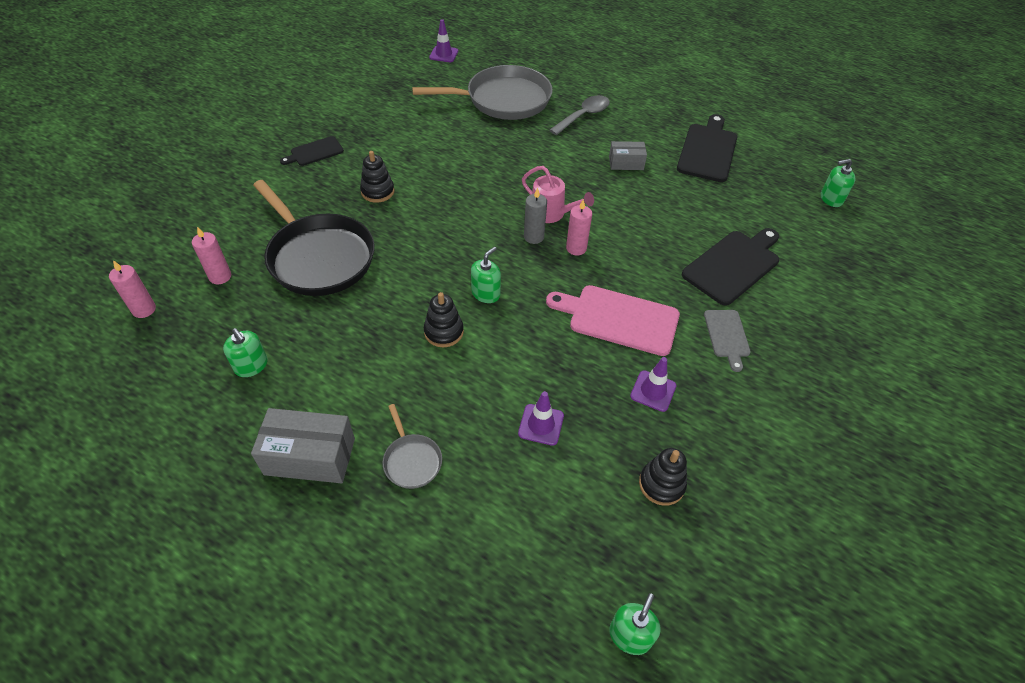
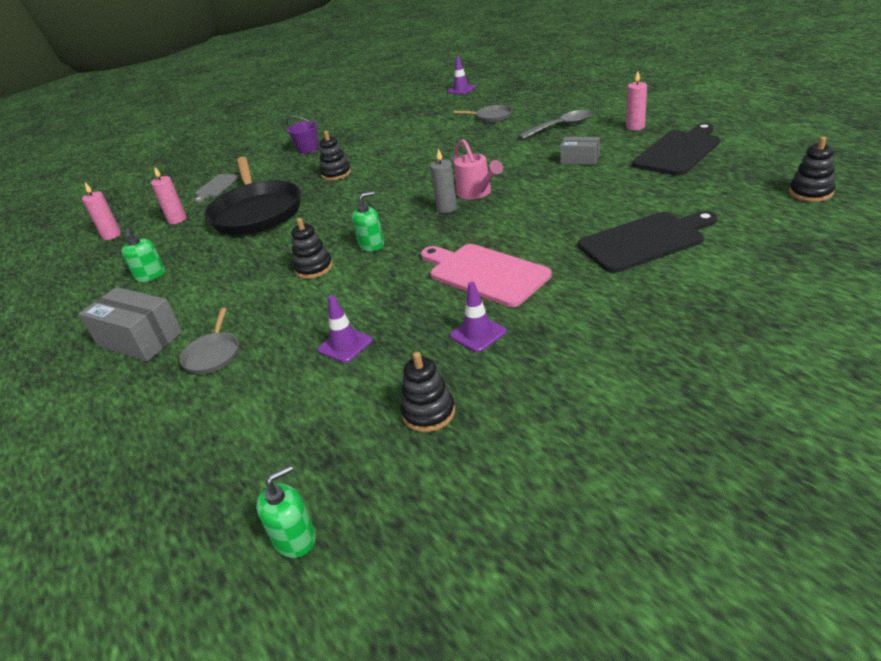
camera: 30 degrees right, 15 degrees down
(315, 152) = (308, 149): black cutting board -> purple bucket
(503, 100) = (492, 117): grey pan -> grey pan, size x0.45
(576, 248) = (481, 218): pink candle -> pink candle (635, 127)
(727, 336) = (595, 298): grey cutting board -> grey cutting board (216, 187)
(831, 199) = (810, 192): green soap dispenser -> black stacking toy

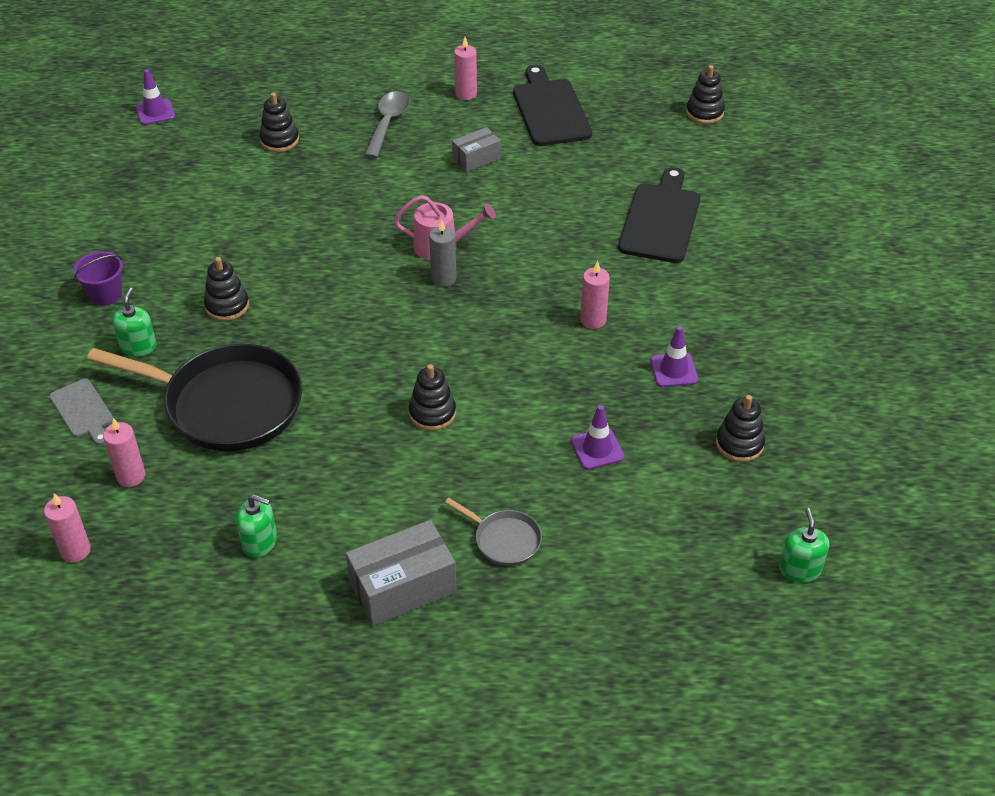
camera: 60 degrees left, 10 degrees up
(371, 245) = (442, 357): green soap dispenser -> green soap dispenser (138, 346)
(485, 273) = (593, 320): pink cutting board -> pink candle
(492, 117) = (279, 140): grey pan -> black stacking toy

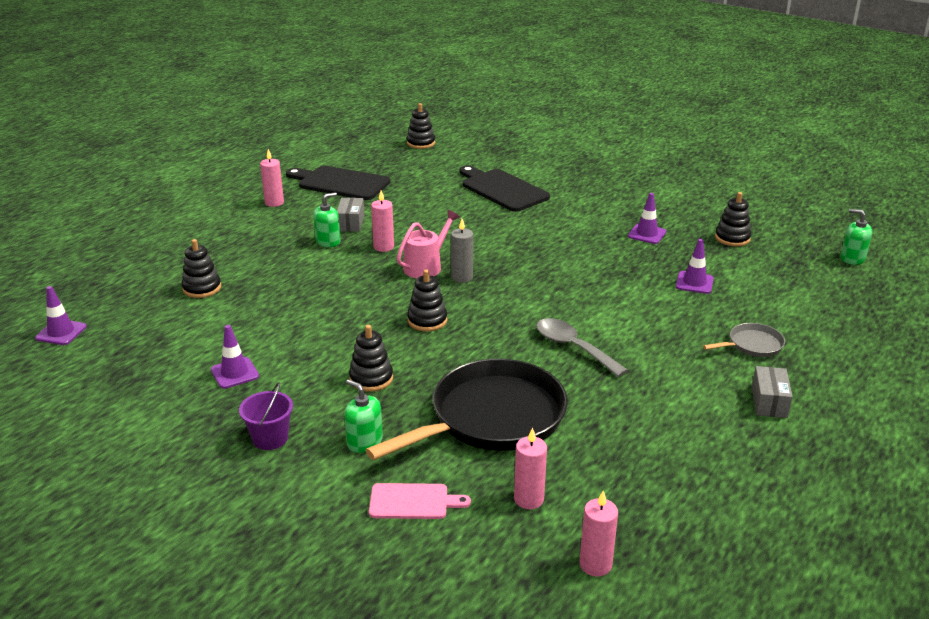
camera: 55 degrees left, 15 degrees down
(83, 411) = (413, 502): grey cutting board -> pink cutting board
(174, 228) = (235, 373): none -> purple traffic cone
(260, 542) = (669, 453): green soap dispenser -> green soap dispenser (328, 241)
(388, 123) = (257, 240): grey spoon -> grey spoon (573, 347)
(402, 587) = (769, 402): grey box -> grey box, size x0.60
(432, 413) = (599, 329): black stacking toy -> black stacking toy (427, 320)
(593, 320) = (570, 242): pink candle -> pink candle (383, 247)

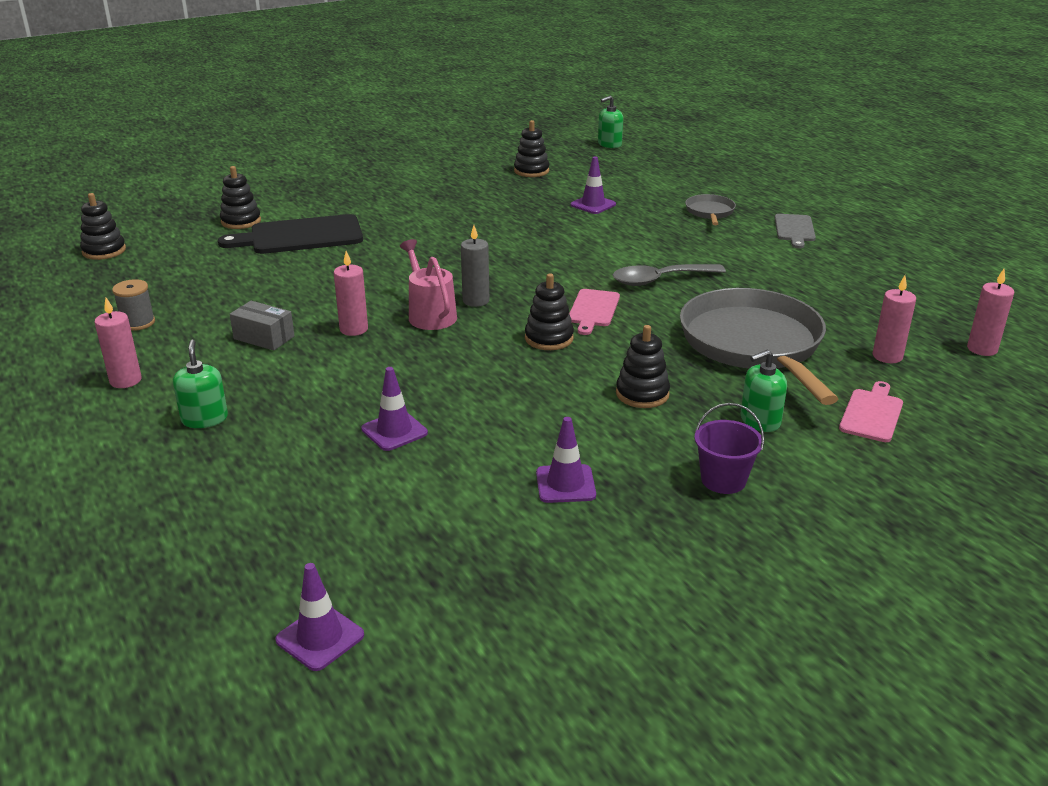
camera: 65 degrees left, 0 degrees up
(202, 288) = (317, 479): black stacking toy -> black stacking toy (241, 221)
(328, 241) = (294, 362): green soap dispenser -> green soap dispenser (204, 419)
(340, 183) = (138, 323): black cutting board -> grey spool
(489, 328) = (593, 310): none -> pink cutting board
(491, 418) = (753, 345): black pan -> grey pan
(646, 234) = (485, 199): purple traffic cone -> purple traffic cone (394, 431)
(769, 402) = (794, 229): grey box -> grey cutting board

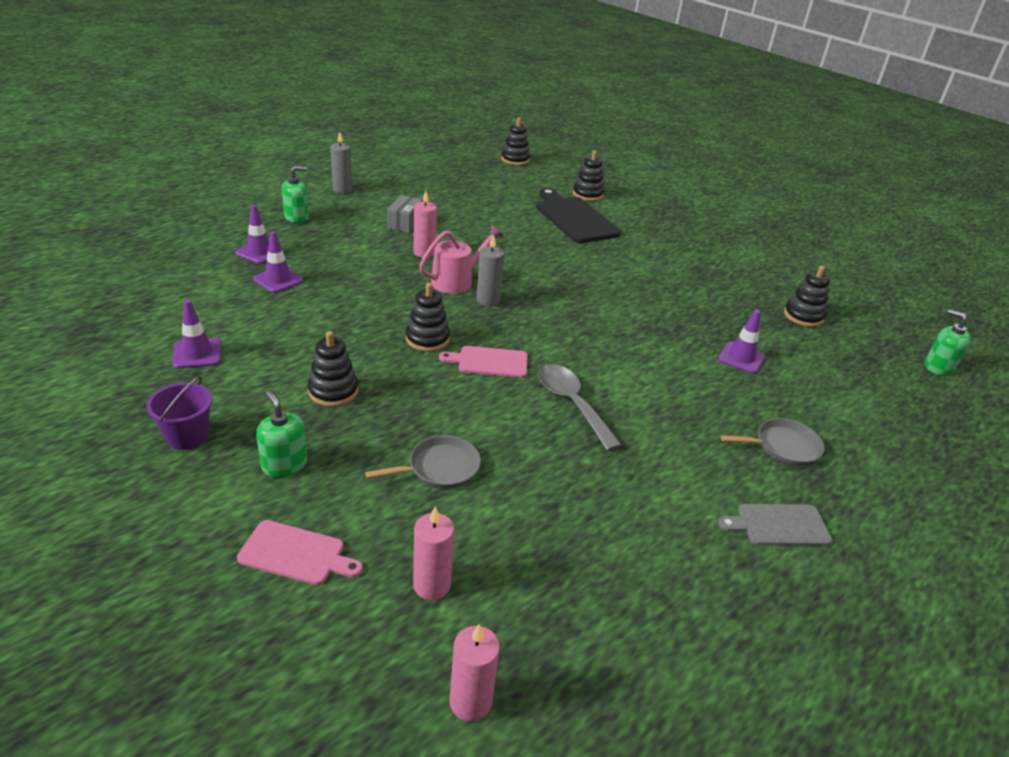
camera: 75 degrees right, 5 degrees up
(125, 380) = (342, 189): pink candle -> grey candle
(138, 323) = (416, 183): grey spool -> none
(320, 637) = (60, 275): purple traffic cone -> purple traffic cone (259, 252)
(753, 345) = (440, 468): grey pan -> grey pan, size x0.45

